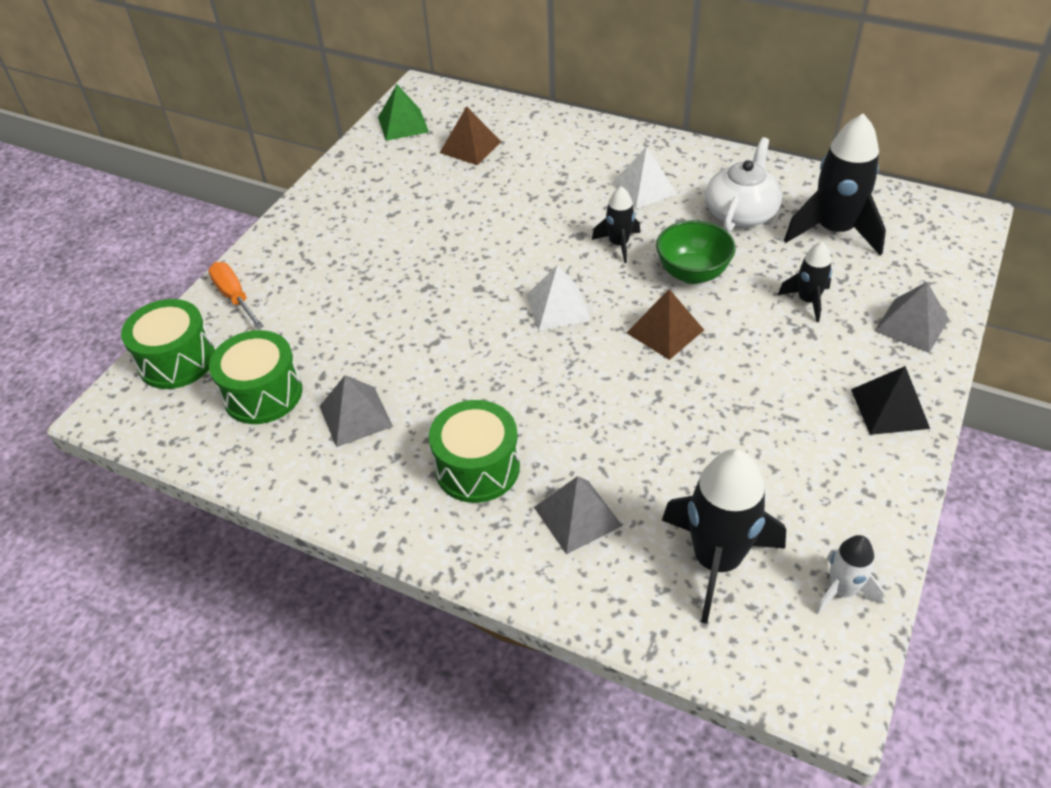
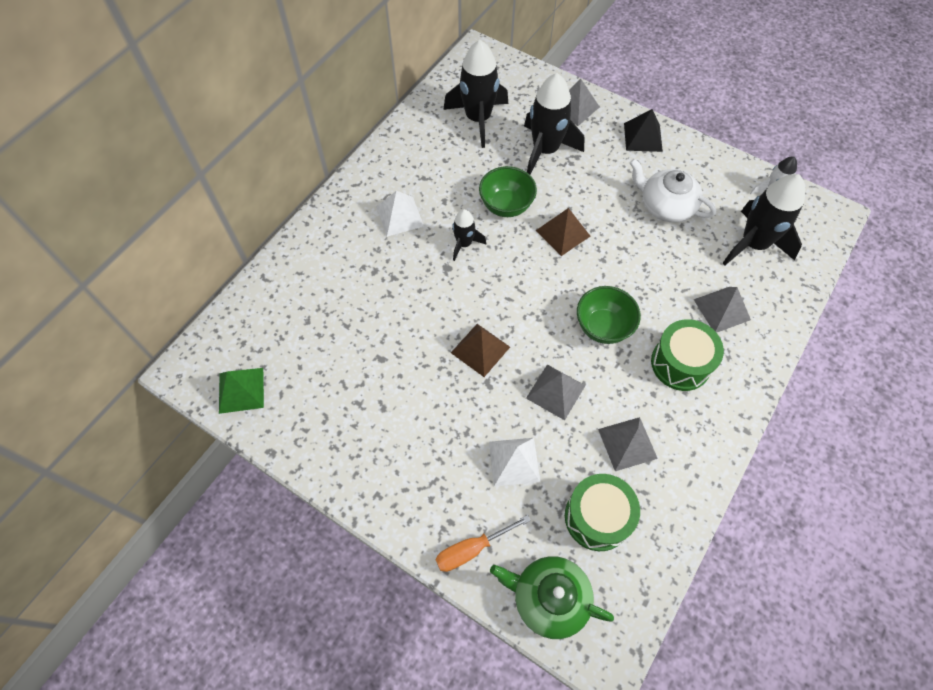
camera: 85 degrees left, 15 degrees up
(177, 360) = (549, 598): green drum -> green teapot
(421, 345) = (555, 391): none -> grey pyramid
(470, 147) = (300, 334): brown pyramid -> brown pyramid (480, 350)
(521, 382) = (603, 327): none -> green bowl
(558, 307) = (527, 293): white pyramid -> white pyramid (514, 461)
(741, 212) = (445, 164): white teapot -> white teapot (666, 206)
(808, 301) = (545, 150): black rocket -> black rocket, size x1.88

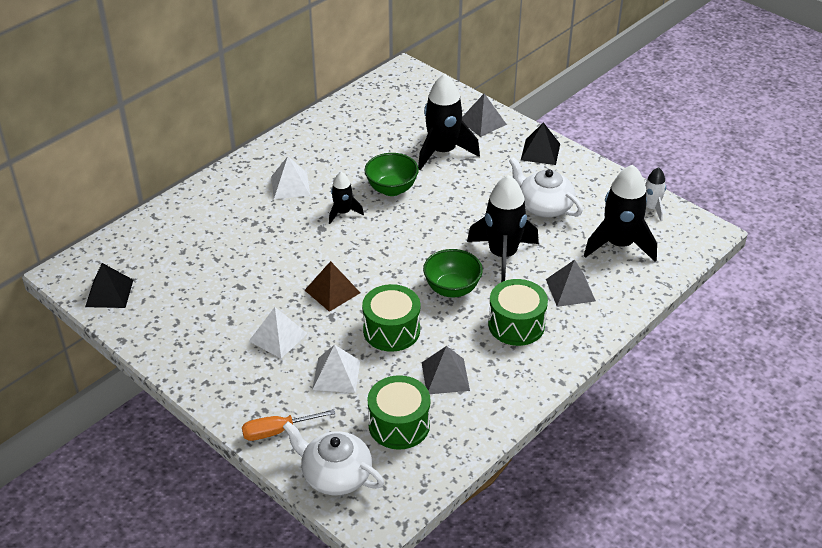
camera: 10 degrees right, 20 degrees down
(241, 390) = (109, 293): green pyramid -> black pyramid
(439, 420) = (278, 337): none -> white pyramid
(478, 119) = (387, 121): black rocket -> black rocket (502, 255)
(549, 598) = (335, 475): green teapot -> white teapot
(555, 391) = (391, 330): grey pyramid -> green drum
(563, 233) = (438, 215): brown pyramid -> none

